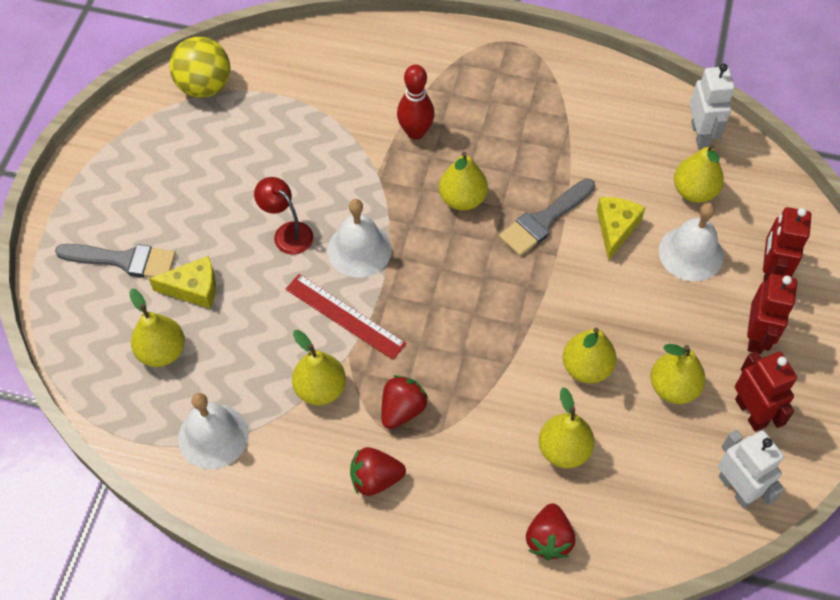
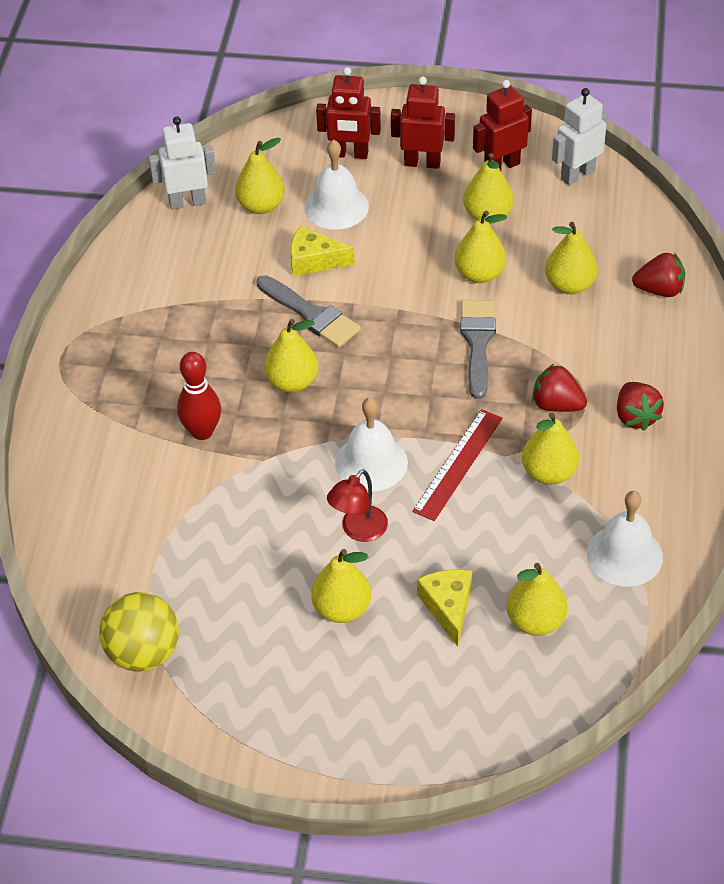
camera: 95 degrees left, 10 degrees down
(124, 260) = (421, 685): grey brush -> grey brush (477, 342)
(211, 214) = (342, 609): none -> yellow pear

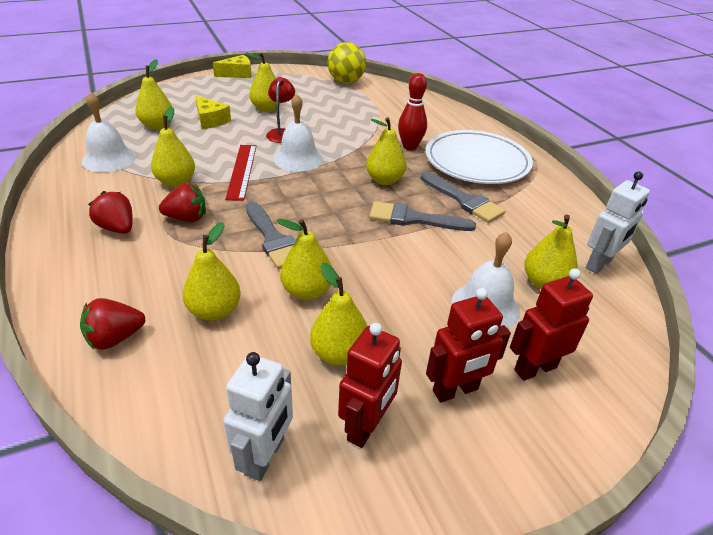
camera: 145 degrees right, 10 degrees down
(145, 371) = (477, 162): none -> white plate
(230, 319) = (463, 200): none -> grey brush
(314, 260) = (452, 255): yellow cheese -> yellow cheese (237, 74)

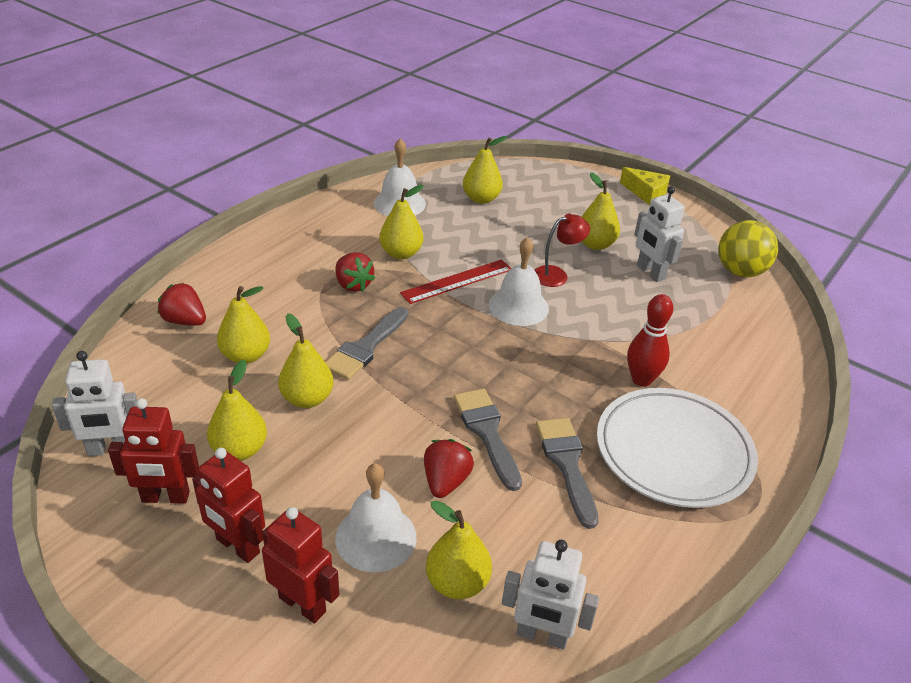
camera: 60 degrees right, 0 degrees up
(117, 228) = (309, 257): red strawberry -> red strawberry (445, 481)
(210, 120) = (527, 222): yellow cheese -> none
(316, 104) = (650, 272): none -> white robot
(384, 180) = (542, 384): yellow pear -> none
(463, 200) = (567, 464): grey brush -> grey brush turned 150 degrees clockwise

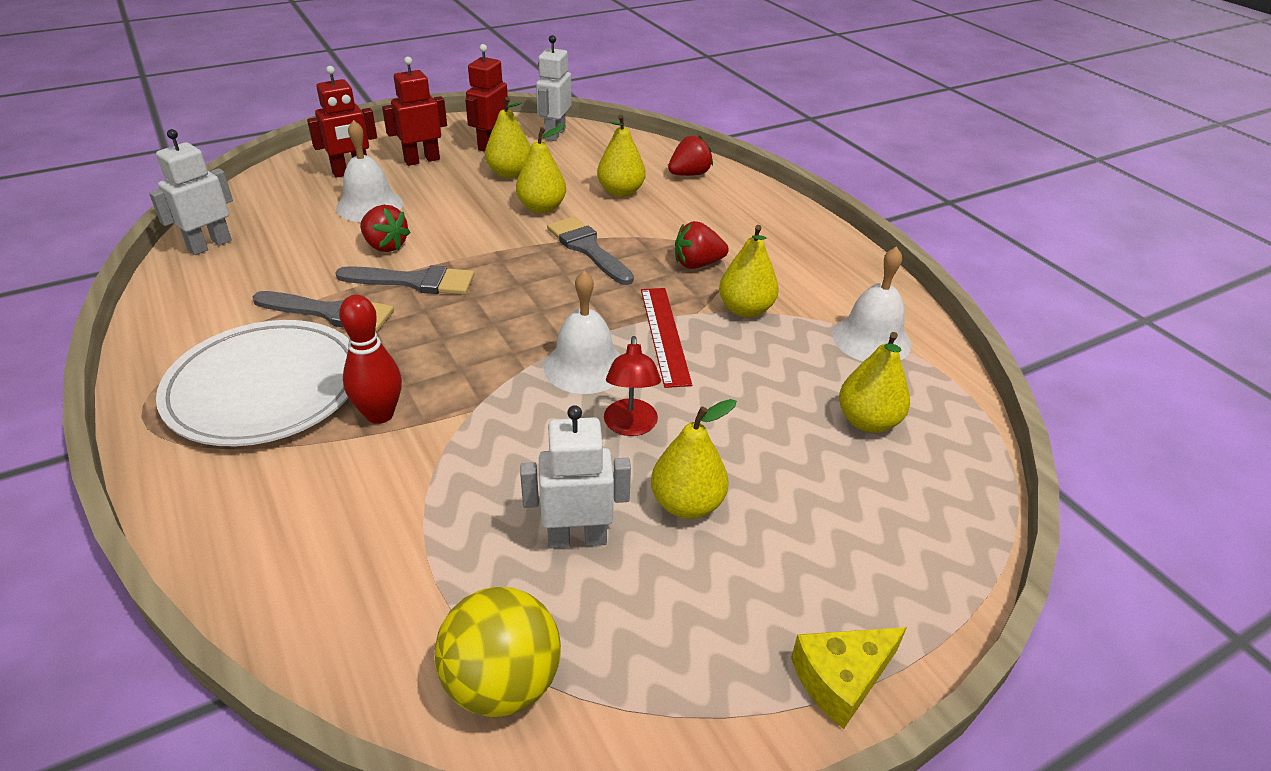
camera: 115 degrees right, 0 degrees up
(457, 583) = (292, 226): yellow pear -> none

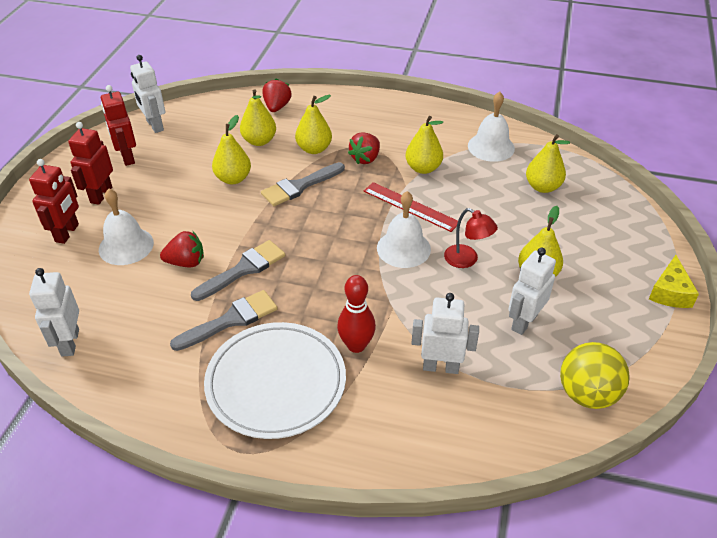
camera: 45 degrees left, 5 degrees up
(411, 502) = (440, 367): none -> white robot
(510, 173) = (175, 169): yellow pear -> yellow pear (314, 149)
(587, 248) = (299, 186): grey brush -> grey brush turned 45 degrees counterclockwise

